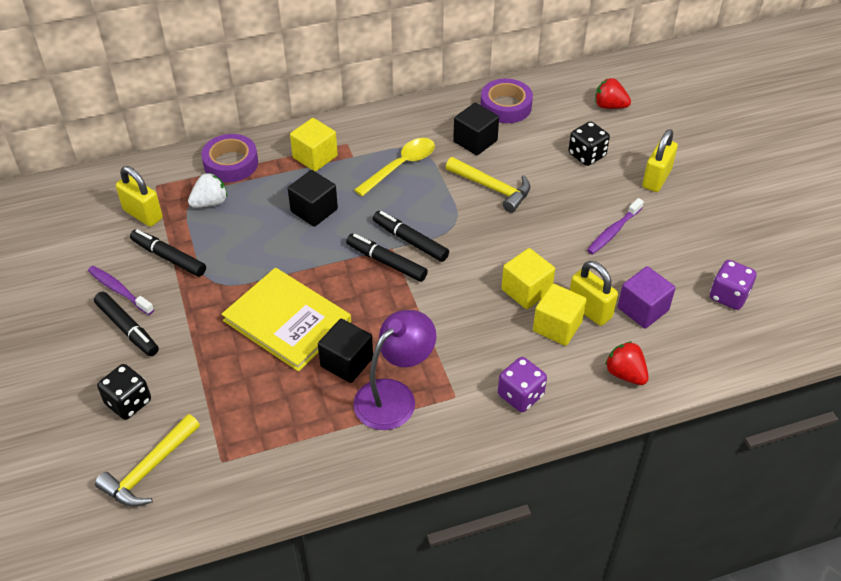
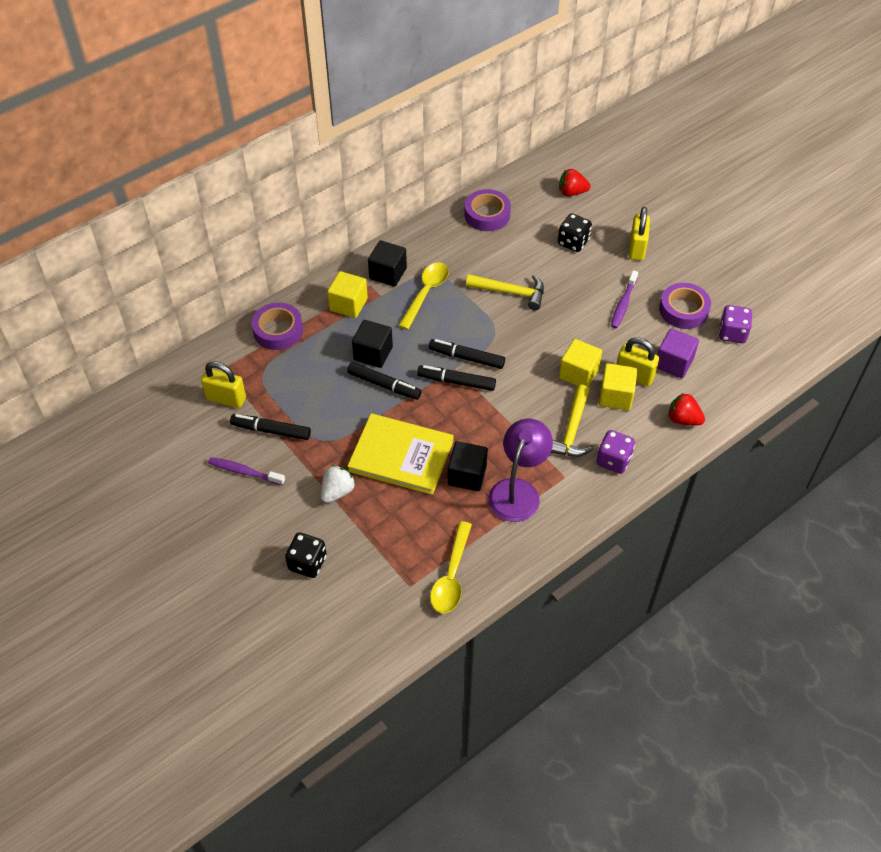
camera: 20 degrees left, 5 degrees up
(127, 329) = (271, 502): black marker -> black marker (384, 385)
(149, 469) = (355, 610): yellow hammer -> yellow hammer (572, 430)
(210, 202) = (279, 371): white strawberry -> white strawberry (337, 491)
(272, 466) = (451, 576): none -> yellow spoon
(475, 141) = (477, 254): black cube -> black cube (388, 273)
(681, 256) = (683, 310): none -> purple tape

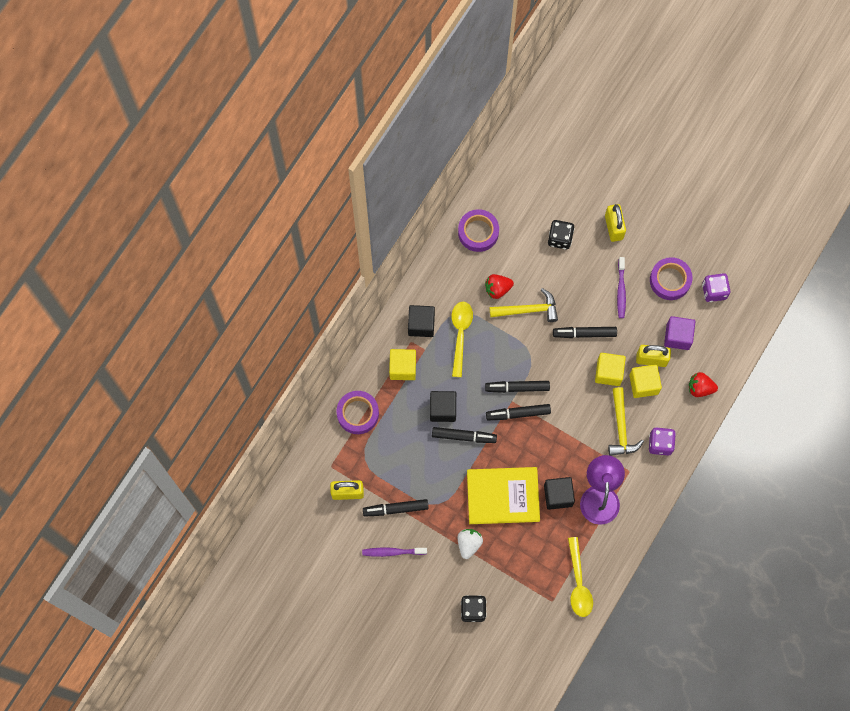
camera: 20 degrees left, 20 degrees up
(565, 330) = (584, 333): none -> black marker
(572, 192) = (540, 182): red strawberry -> red strawberry (497, 289)

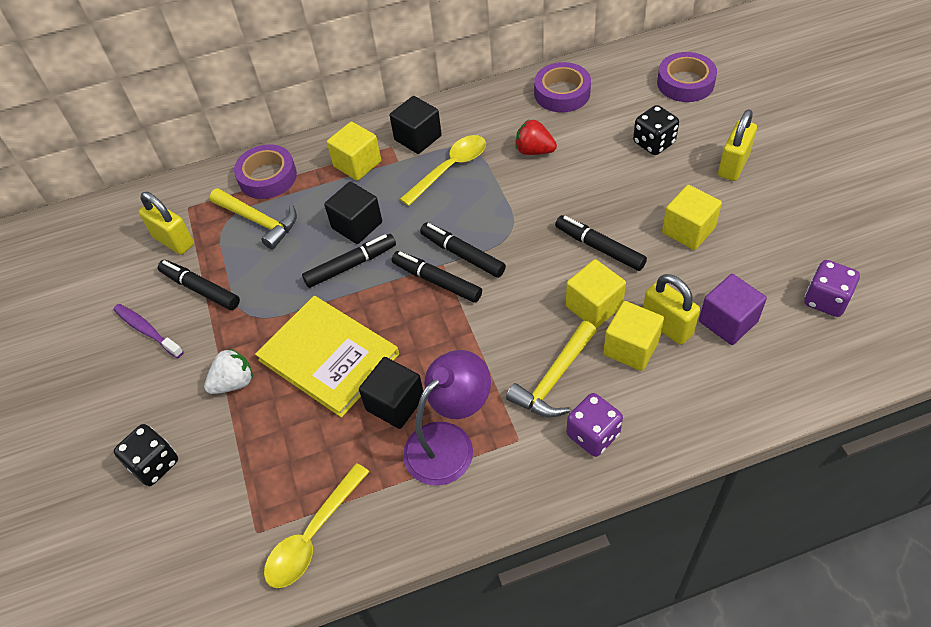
camera: 45 degrees right, 20 degrees down
(464, 436) = (351, 265): black marker -> black marker turned 75 degrees counterclockwise
(528, 310) = (551, 187): yellow hammer -> yellow hammer (258, 221)
(621, 290) = (688, 230): purple toothbrush -> yellow cube
(670, 280) = (767, 255): purple tape -> purple tape (685, 83)
(700, 388) = (712, 402): red strawberry -> none

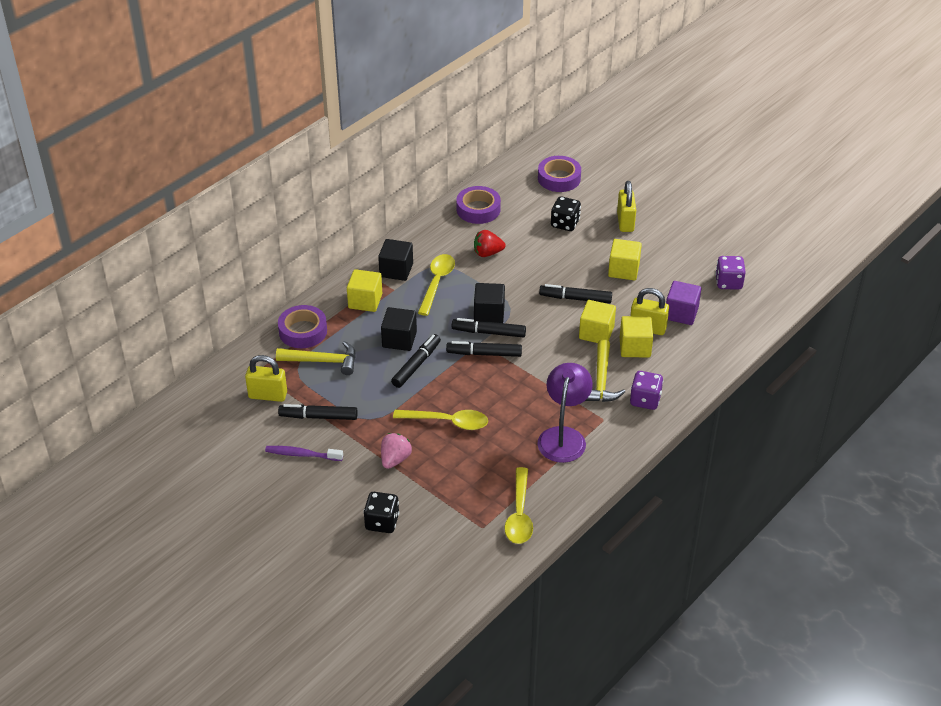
camera: 35 degrees left, 10 degrees down
(234, 382) = (395, 459): white strawberry -> pink strawberry
(328, 357) = (447, 422): yellow book -> yellow spoon
(395, 403) = (513, 430): black cube -> black cube (489, 314)

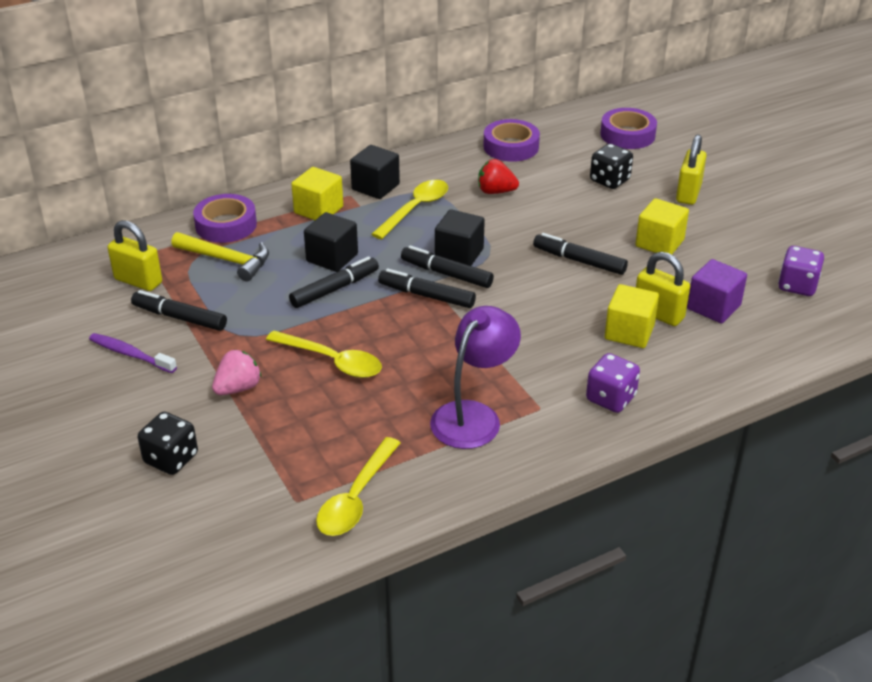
camera: 20 degrees right, 5 degrees down
(596, 333) = (586, 304): yellow cube -> none
(601, 380) = (563, 360): yellow hammer -> none

